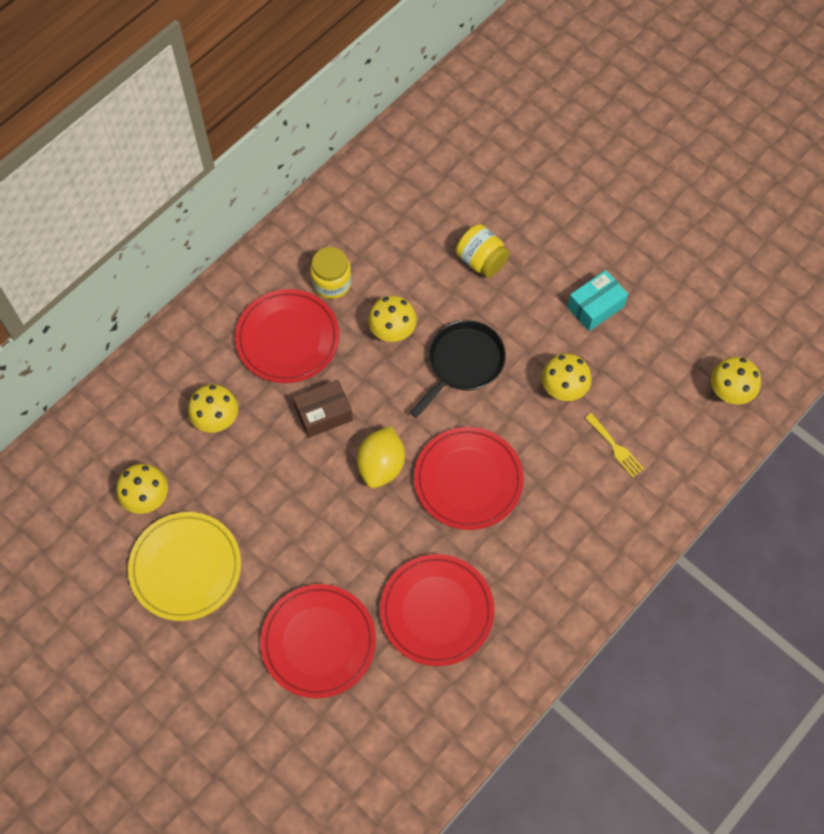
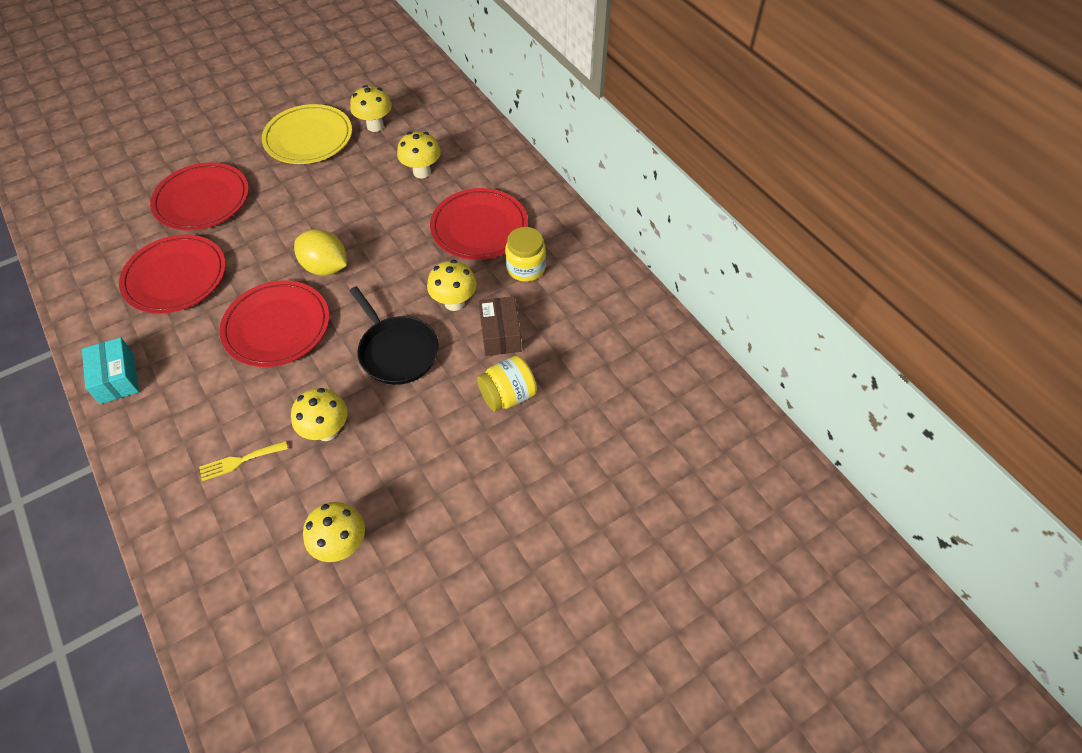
camera: 105 degrees right, 10 degrees down
(324, 414) = (394, 238): brown box -> brown box (500, 334)
(595, 307) = (409, 492): turquoise box -> turquoise box (117, 378)
(729, 393) = (237, 606): yellow mushroom -> yellow mushroom (341, 545)

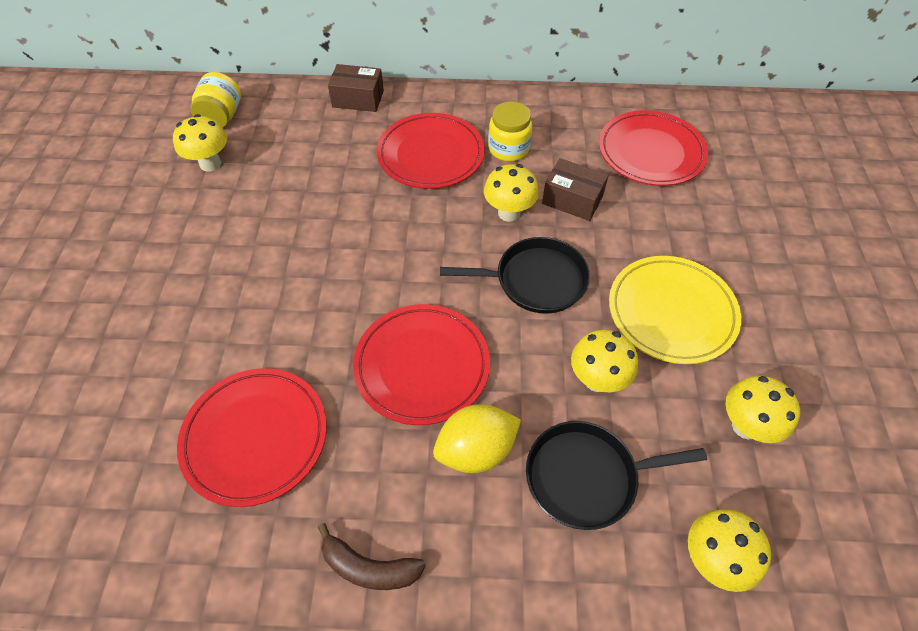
camera: 55 degrees left, 0 degrees up
(117, 378) = (369, 567): turquoise box -> brown banana
(202, 200) = (152, 360): red plate -> red plate (651, 152)
(239, 461) = (587, 477): yellow fork -> black pan
(308, 138) = (164, 222): yellow plate -> yellow plate (671, 312)
(325, 267) = (374, 289): yellow lemon -> yellow lemon (476, 450)
(422, 172) = (316, 160): yellow mushroom -> yellow mushroom (712, 559)
(504, 157) = (358, 99): none -> brown box
(508, 395) = (646, 227): yellow jar -> yellow jar (222, 117)

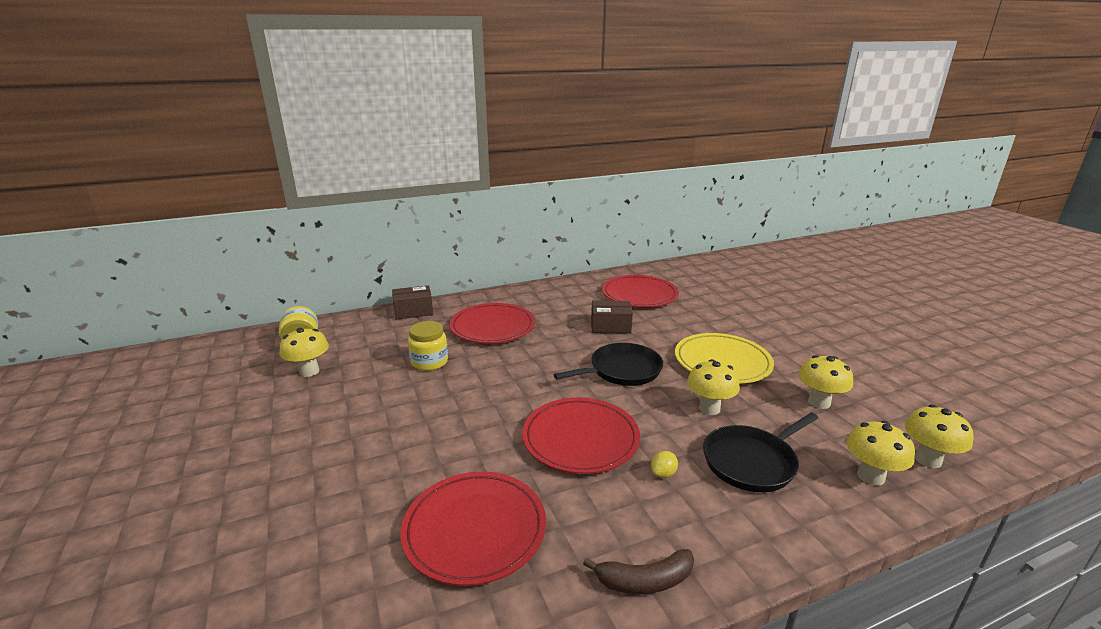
camera: 25 degrees left, 30 degrees down
(476, 450) = (663, 474): yellow lemon -> yellow lemon, size x0.46
(508, 149) = (546, 312): yellow jar -> yellow jar (429, 362)
(509, 213) = (573, 342): yellow mushroom -> yellow mushroom (927, 459)

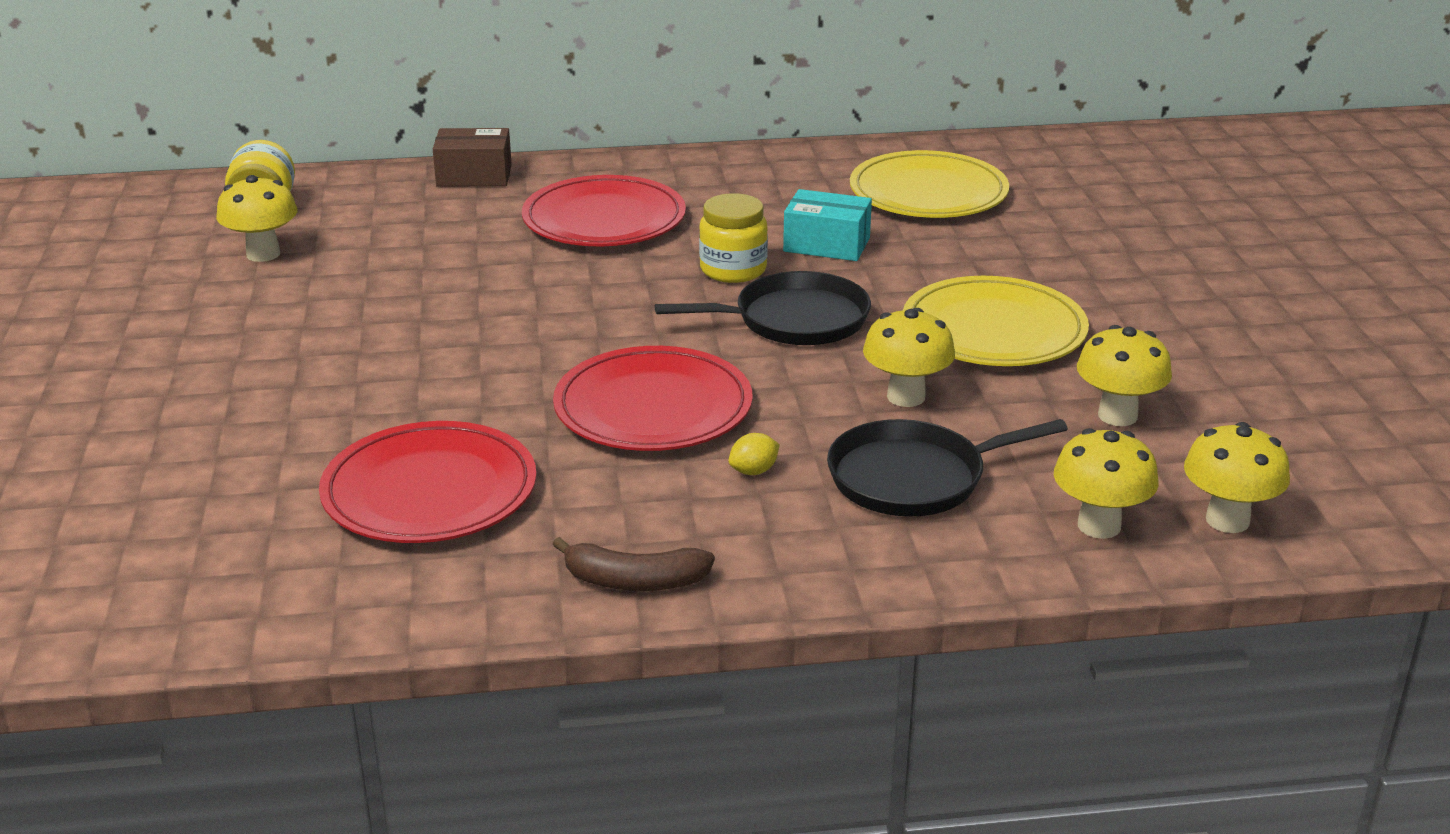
camera: 15 degrees right, 5 degrees up
(429, 362) = (464, 265): yellow jar -> yellow jar (733, 270)
(610, 326) = (826, 244): brown box -> turquoise box
(639, 295) = (928, 193): red plate -> yellow plate

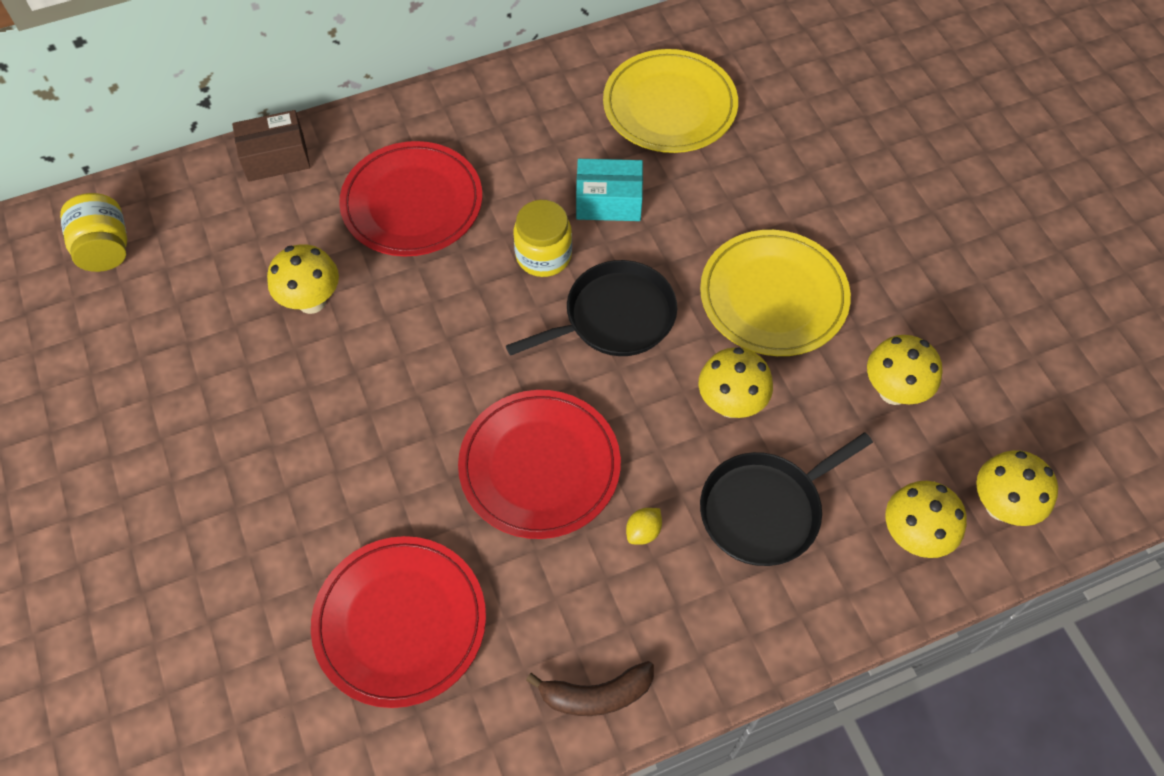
camera: 15 degrees left, 30 degrees up
(263, 254) = (133, 320): yellow mushroom -> yellow mushroom (311, 301)

